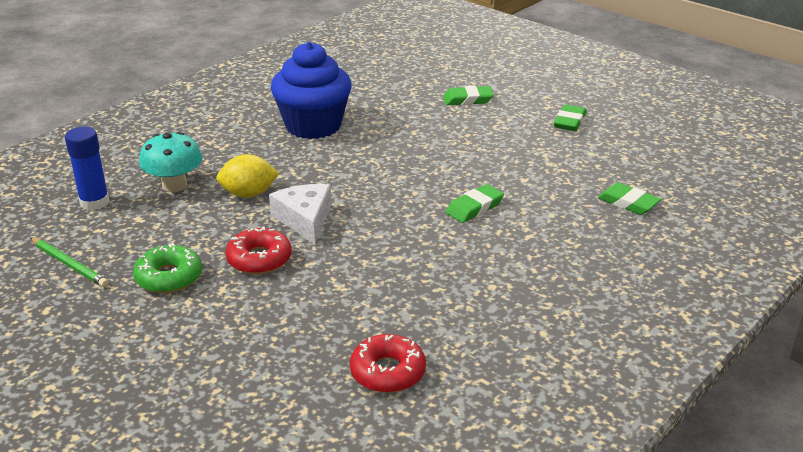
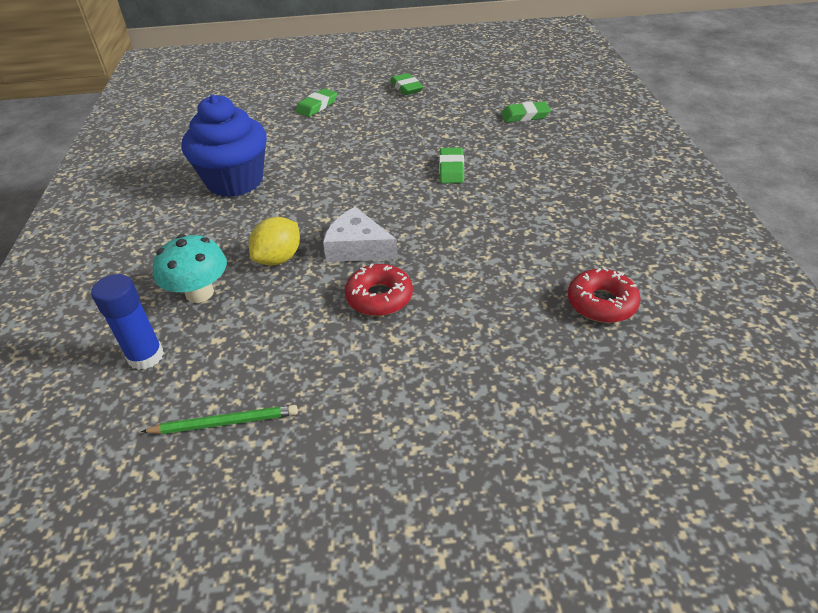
camera: 45 degrees left, 10 degrees up
(169, 277) = (336, 363): green donut -> none

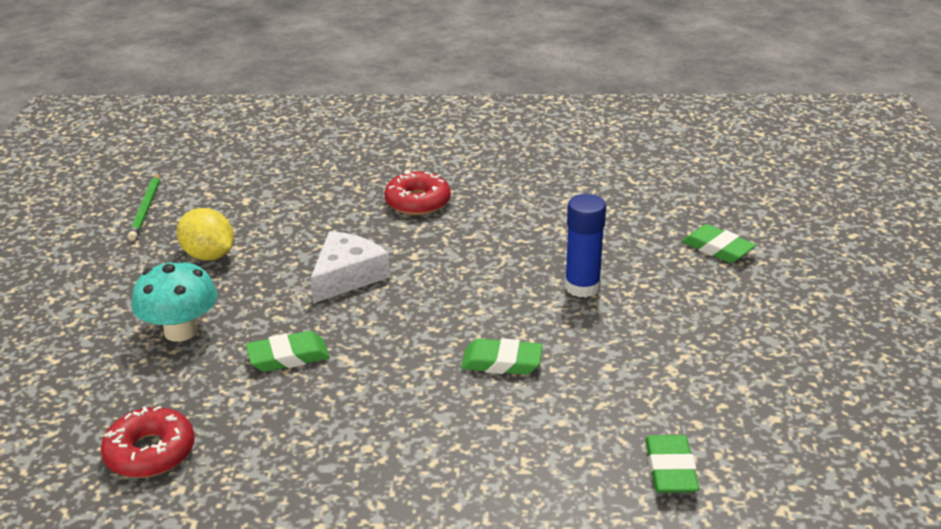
camera: 95 degrees right, 10 degrees down
(146, 356) = (245, 169): blue glue stick -> blue glue stick (582, 287)
(199, 293) = (316, 187): turquoise mushroom -> turquoise mushroom (181, 331)
(235, 181) = (516, 194): blue cupcake -> none
(279, 258) = (350, 227): yellow lemon -> yellow lemon (209, 256)
(379, 297) = (254, 288): red donut -> red donut (418, 202)
(406, 88) = (789, 337): green eraser -> green eraser (288, 357)

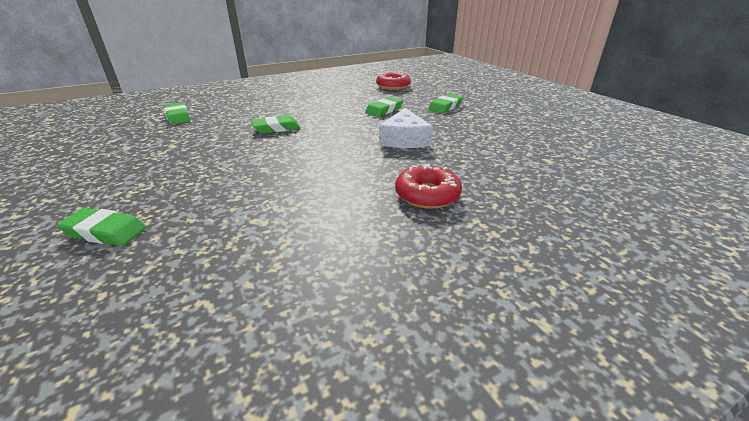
camera: 150 degrees right, 0 degrees up
(146, 209) = (587, 139): green pencil -> none
(181, 331) = (445, 107): turquoise mushroom -> green eraser
(209, 256) = (496, 129): yellow lemon -> none
(582, 287) = (241, 169): blue glue stick -> none

